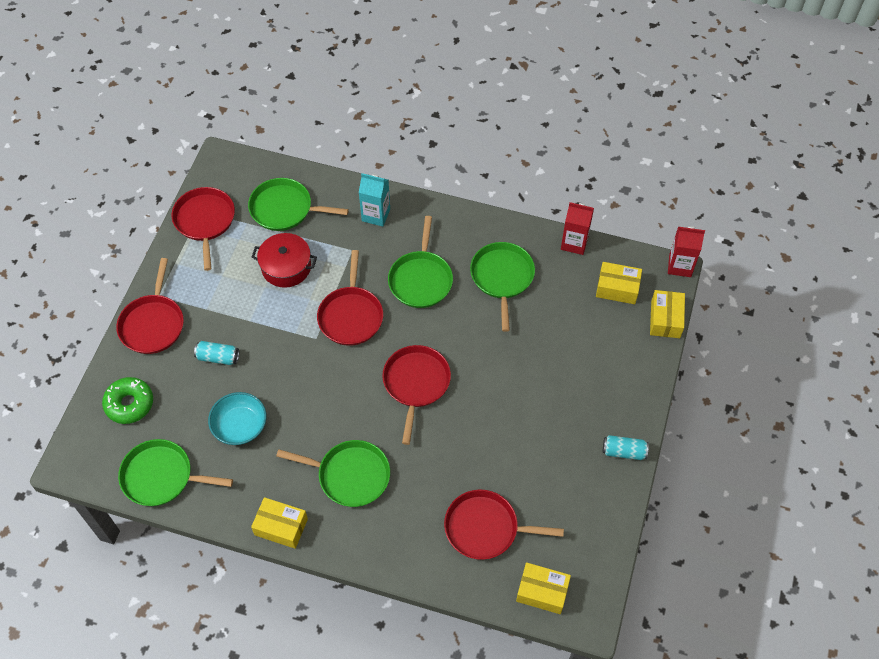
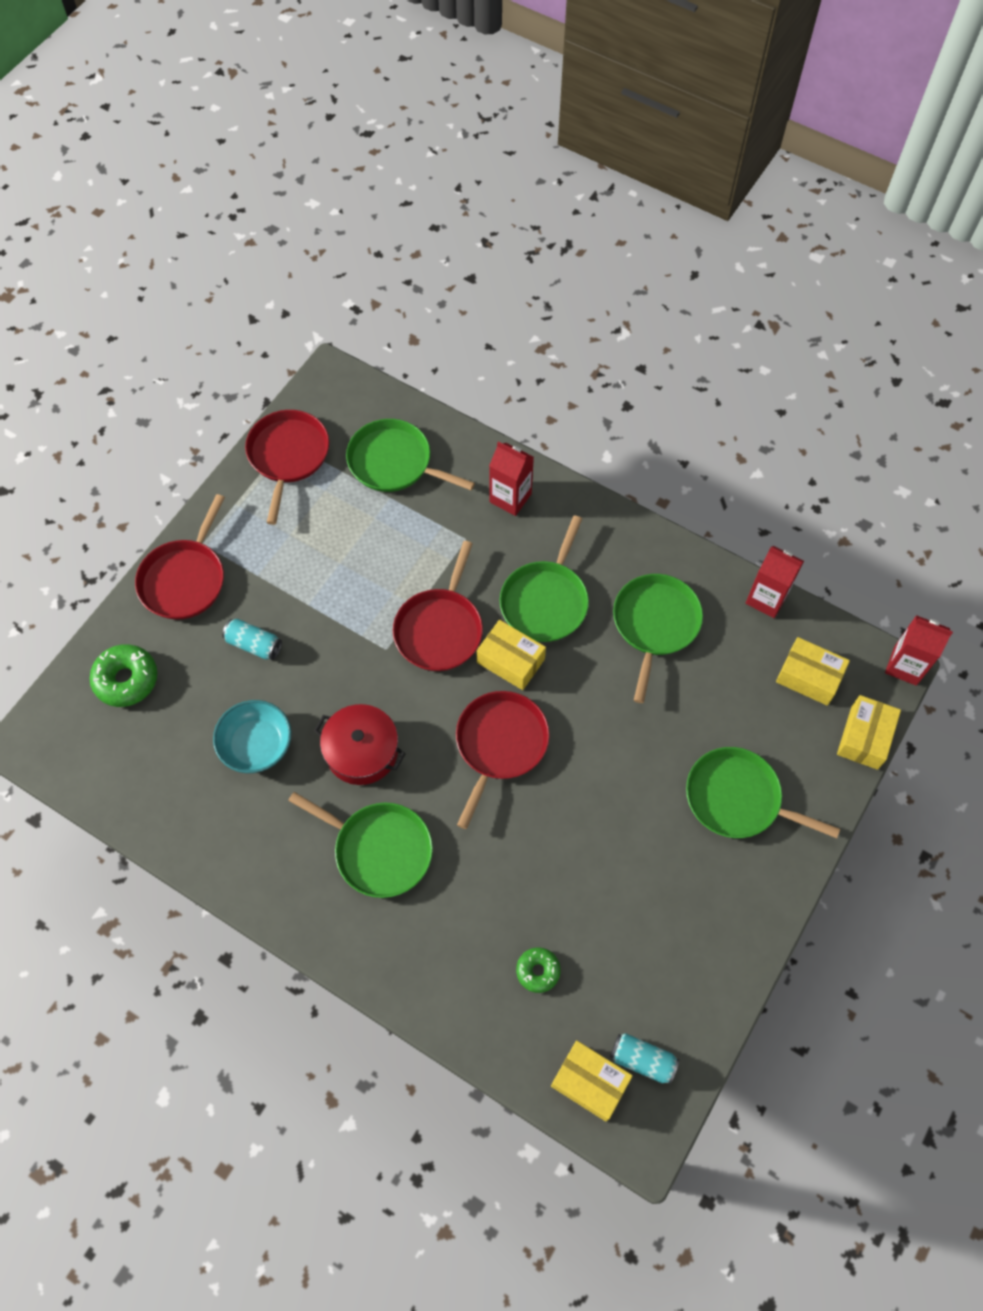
camera: 15 degrees right, 5 degrees up
(161, 476) = (139, 788): green pan -> green pan (738, 798)
(281, 527) = (270, 897): yellow box -> yellow box (510, 661)
(286, 267) = (374, 542): red pot -> red pot (362, 751)
(376, 215) = (510, 498): turquoise carton -> red carton
(485, 528) = (538, 971): red pan -> green donut
(623, 451) = (755, 912): turquoise can -> turquoise can (642, 1060)

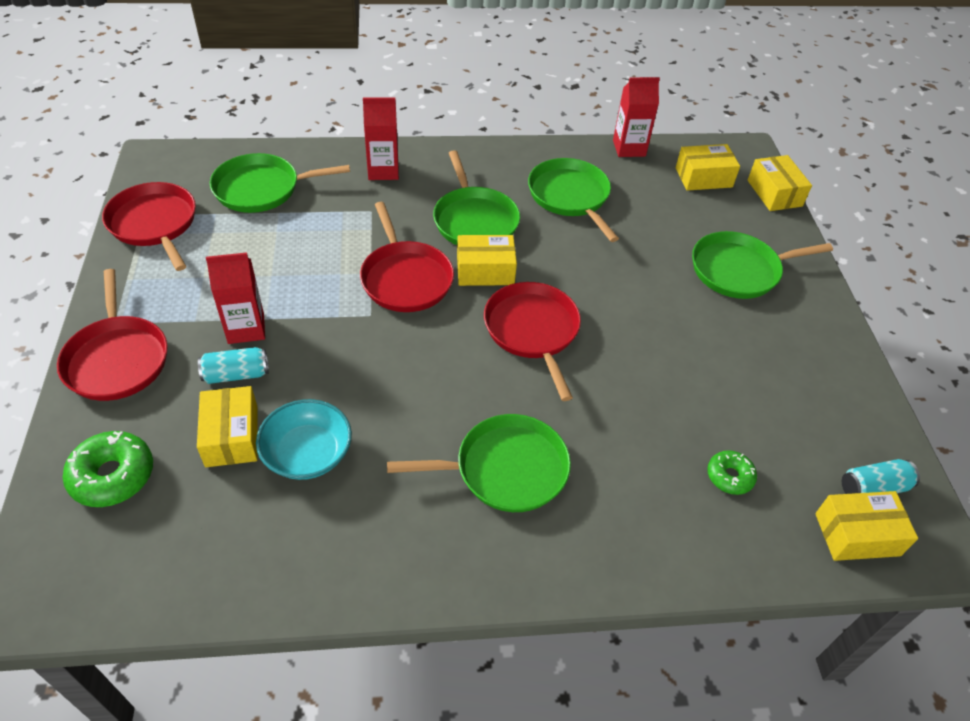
camera: 40 degrees left, 15 degrees down
(217, 697) = (231, 436): none -> yellow box
(362, 751) = (417, 401): red pot -> none
(905, 666) = (752, 144): red carton -> red carton (246, 328)

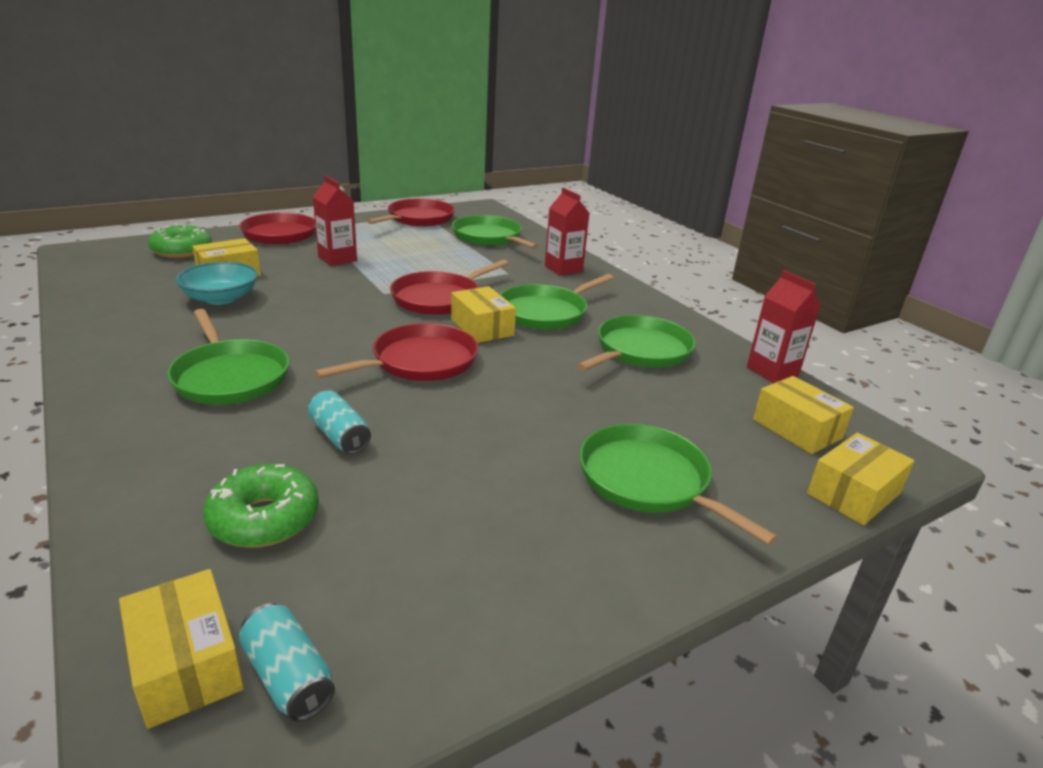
camera: 65 degrees right, 20 degrees down
(236, 374) = (289, 264): turquoise can -> turquoise can (339, 435)
(729, 476) = (264, 519): green donut -> green donut, size x1.65

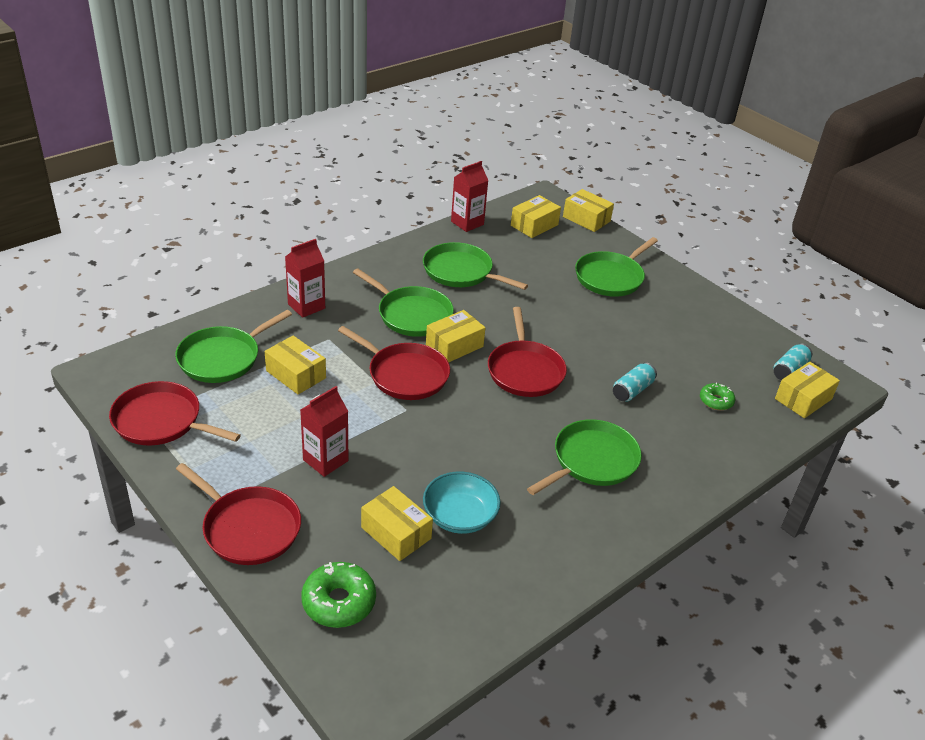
camera: 100 degrees left, 10 degrees up
(264, 519) = (716, 401): green donut -> green donut, size x0.61
(419, 362) = (525, 370): red pan -> red pan turned 135 degrees counterclockwise
(457, 258) = (296, 374): none -> yellow box

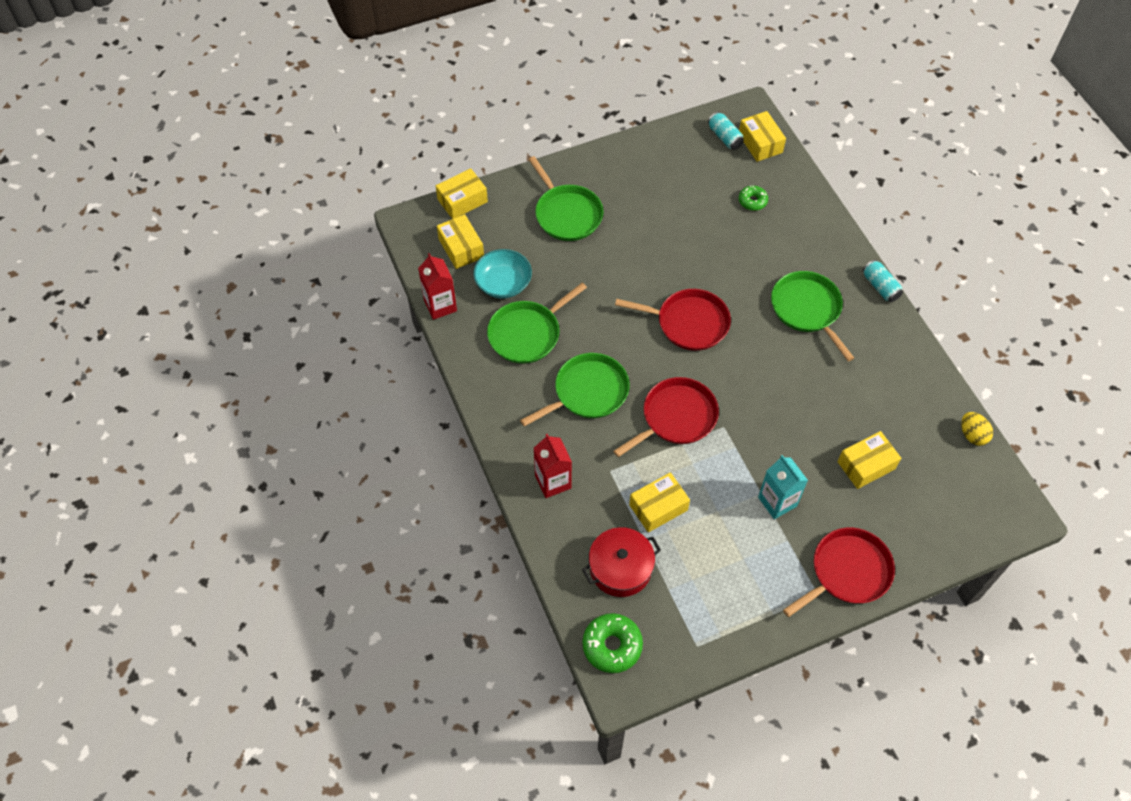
camera: 70 degrees left, 20 degrees up
(161, 421) = (704, 631): red pan -> none
(223, 358) = (620, 568): green pan -> red pot
(325, 460) = (777, 501): red carton -> turquoise carton
(339, 602) = (929, 518): green donut -> green donut (612, 646)
(454, 346) = (642, 368): yellow box -> none
(460, 516) = (854, 417): turquoise bowl -> turquoise bowl (503, 283)
(478, 640) = (972, 435): none -> yellow egg
(632, 390) = (729, 253): turquoise can -> turquoise can (880, 287)

